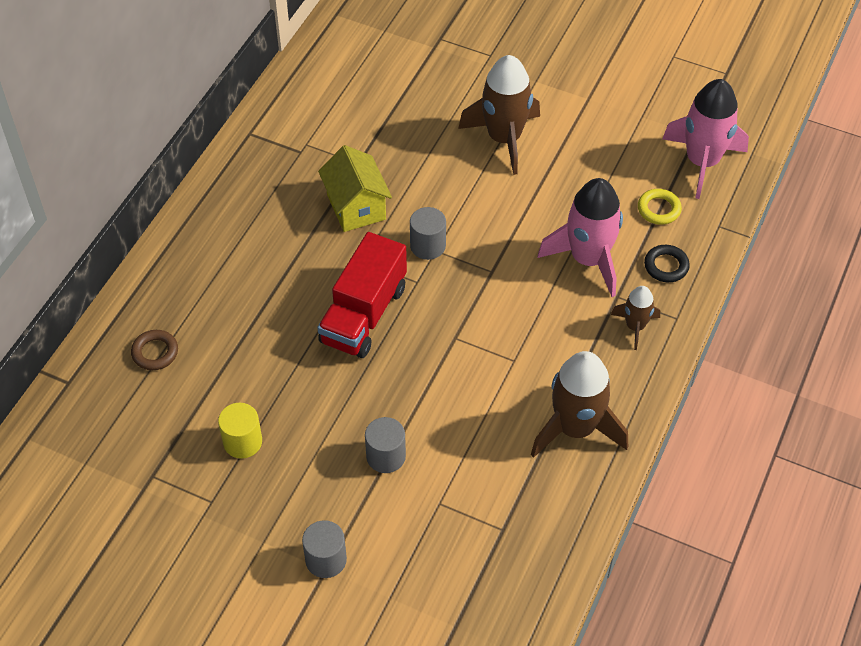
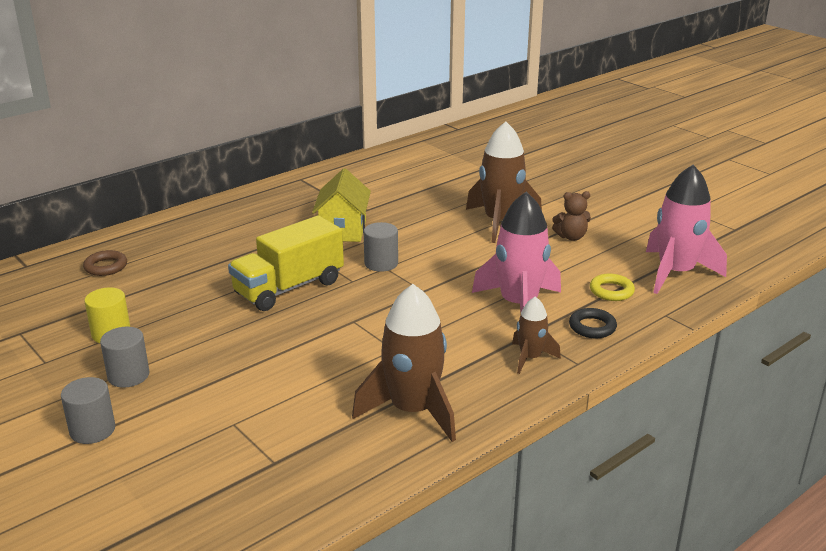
camera: 25 degrees right, 25 degrees down
(363, 315) = (289, 288): red truck -> yellow truck
(386, 456) = (218, 377): grey cylinder -> grey cylinder (128, 375)
(583, 139) = (571, 237): none -> brown teddy bear

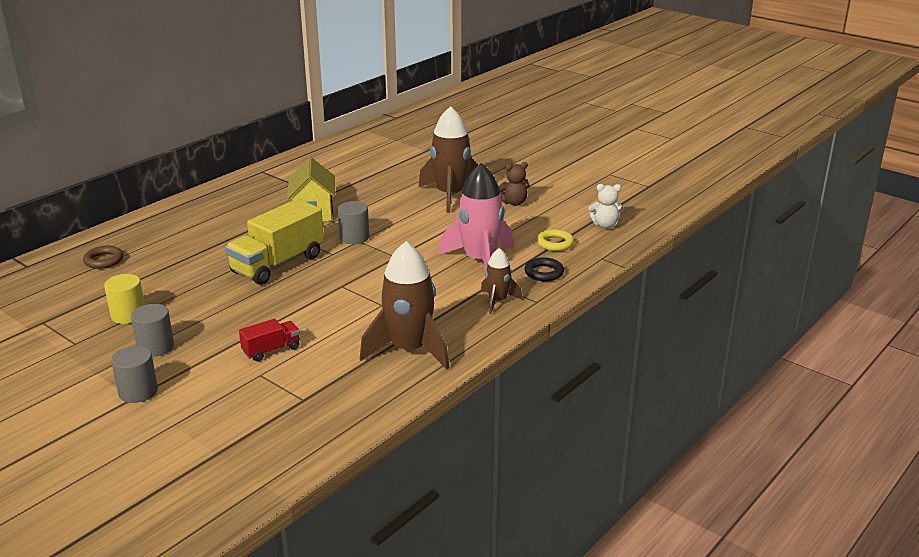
camera: 10 degrees left, 0 degrees up
(254, 394) = (271, 350): none -> red truck
(675, 273) = (605, 225): pink rocket -> white teddy bear

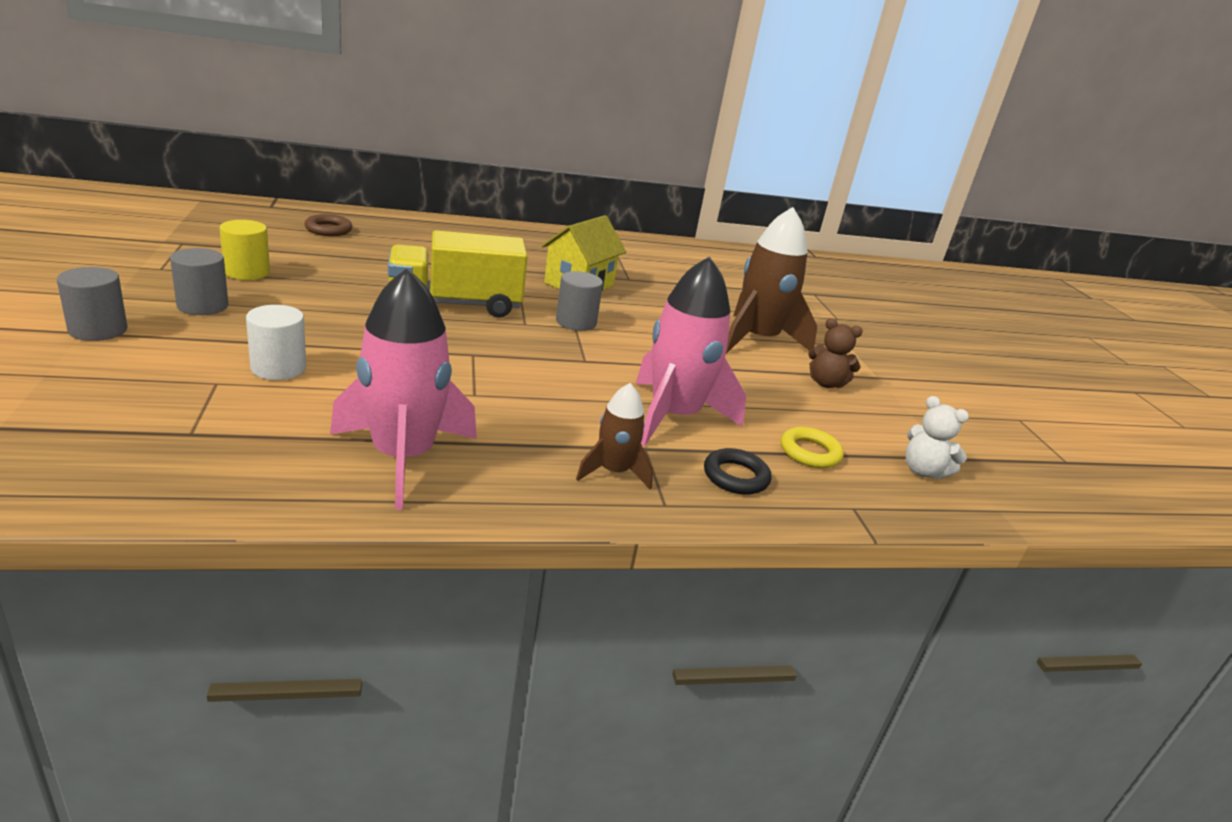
camera: 35 degrees right, 0 degrees up
(271, 350) = (278, 368): red truck -> white cylinder
(409, 349) = (403, 457): brown rocket -> pink rocket

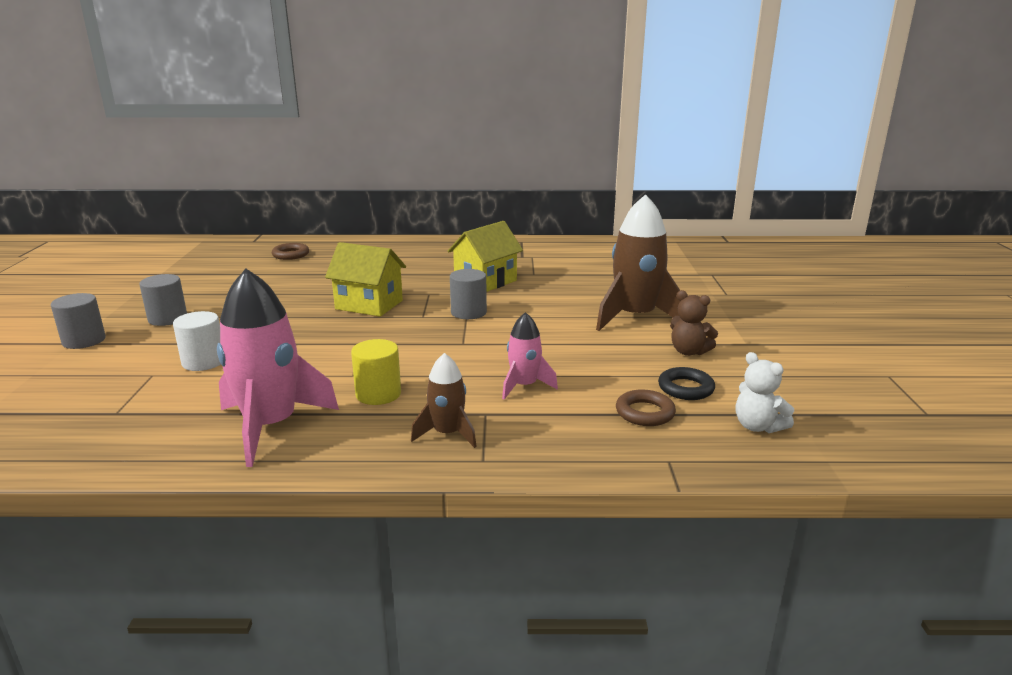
camera: 15 degrees right, 5 degrees down
(247, 272) = (212, 291): yellow cylinder -> yellow cylinder (378, 394)
(455, 304) = (369, 305): yellow truck -> yellow house
(674, 416) = (524, 386): pink rocket -> pink rocket, size x0.53
(735, 477) = (561, 435): black ring -> black ring (685, 388)
(810, 452) = (645, 413): yellow ring -> brown ring

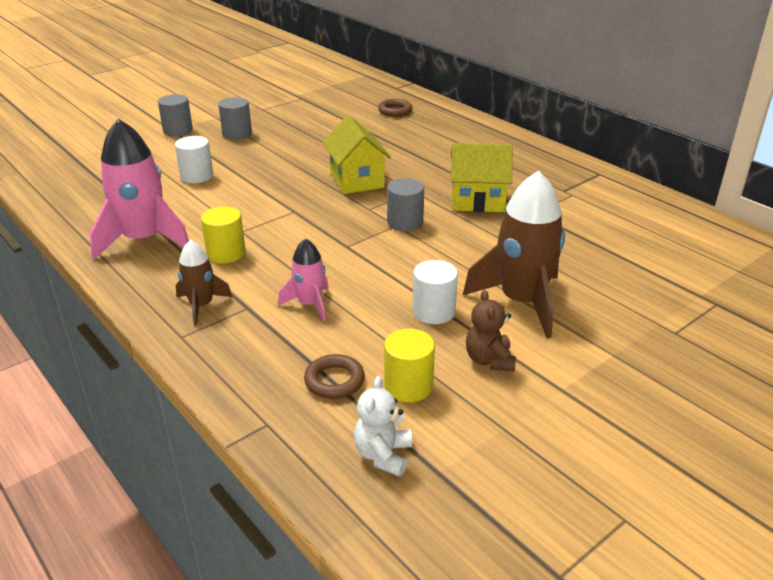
camera: 50 degrees right, 10 degrees up
(605, 347) = (433, 311): none -> white cylinder
(685, 388) = (408, 386): black ring -> yellow cylinder

